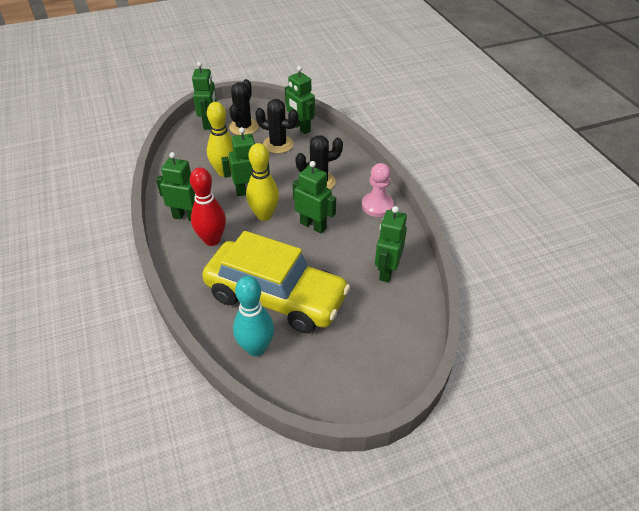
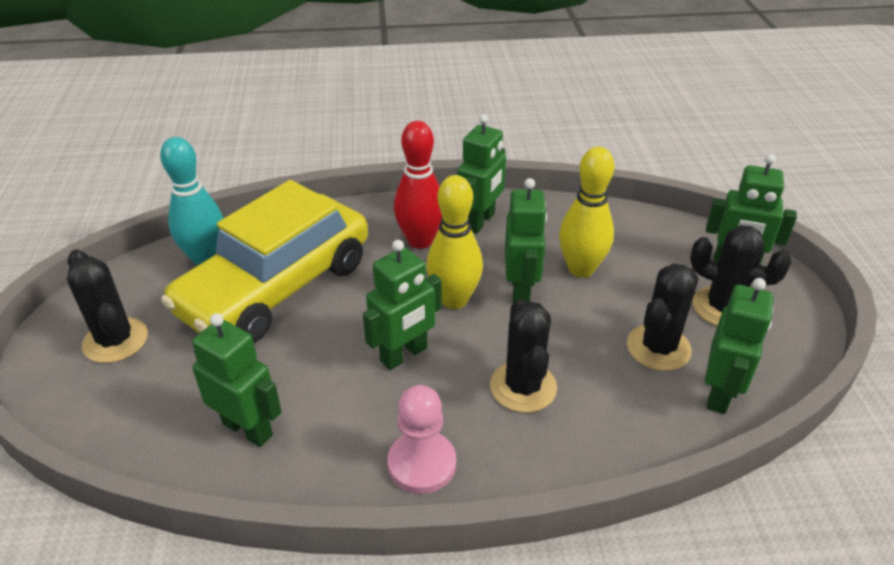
camera: 105 degrees right, 5 degrees down
(300, 128) = (719, 394): green robot -> green robot turned 135 degrees clockwise
(351, 363) = (115, 340): none -> black cactus

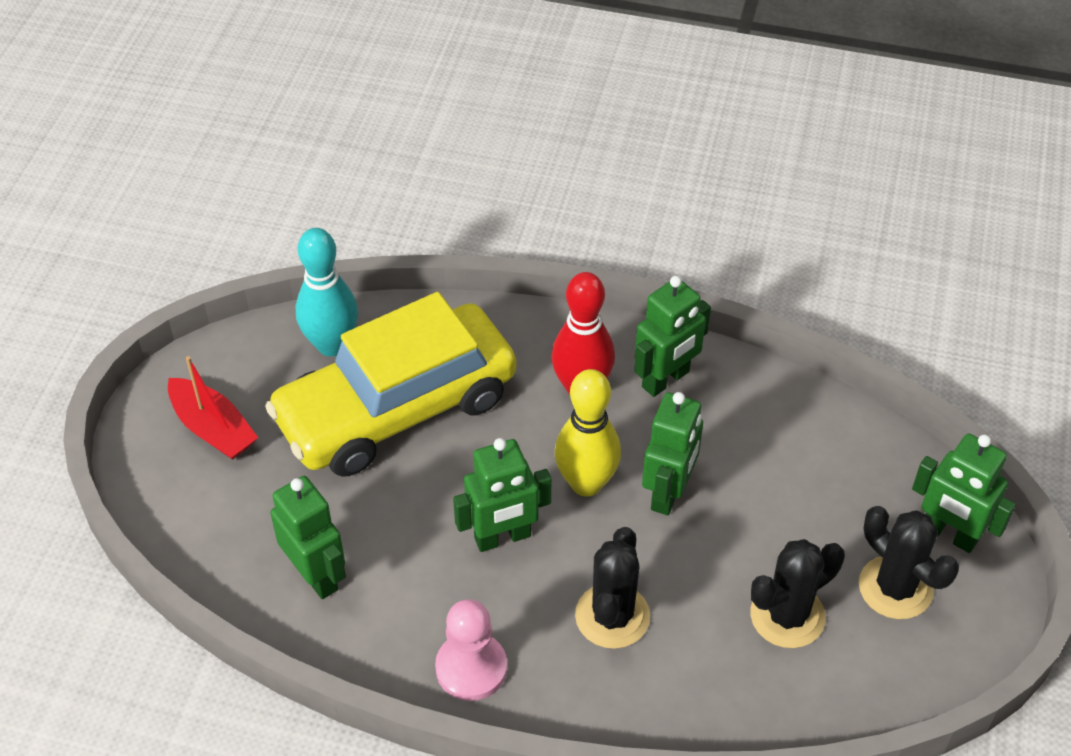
camera: 20 degrees right, 10 degrees up
(115, 340) = (213, 429): black cactus -> red boat
(581, 269) = (754, 484): yellow bowling pin -> none
(719, 394) = (823, 692): green robot -> none

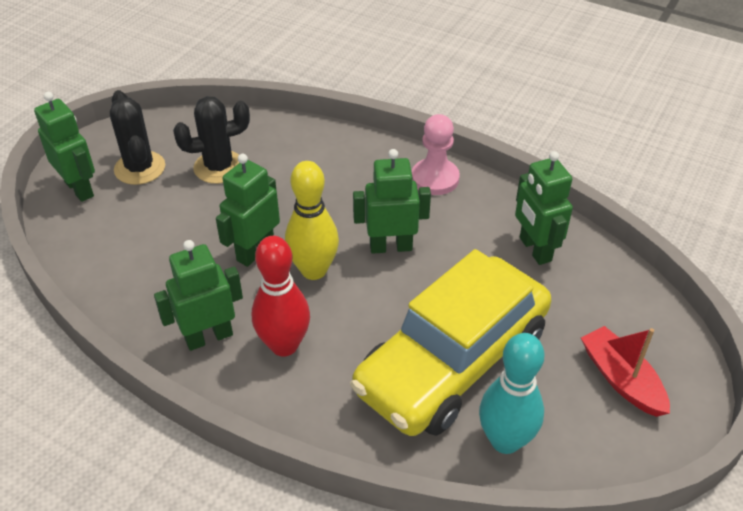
camera: 165 degrees left, 5 degrees down
(396, 408) = (452, 362): yellow car -> yellow car turned 150 degrees clockwise
(612, 616) = (332, 188): black cactus -> none

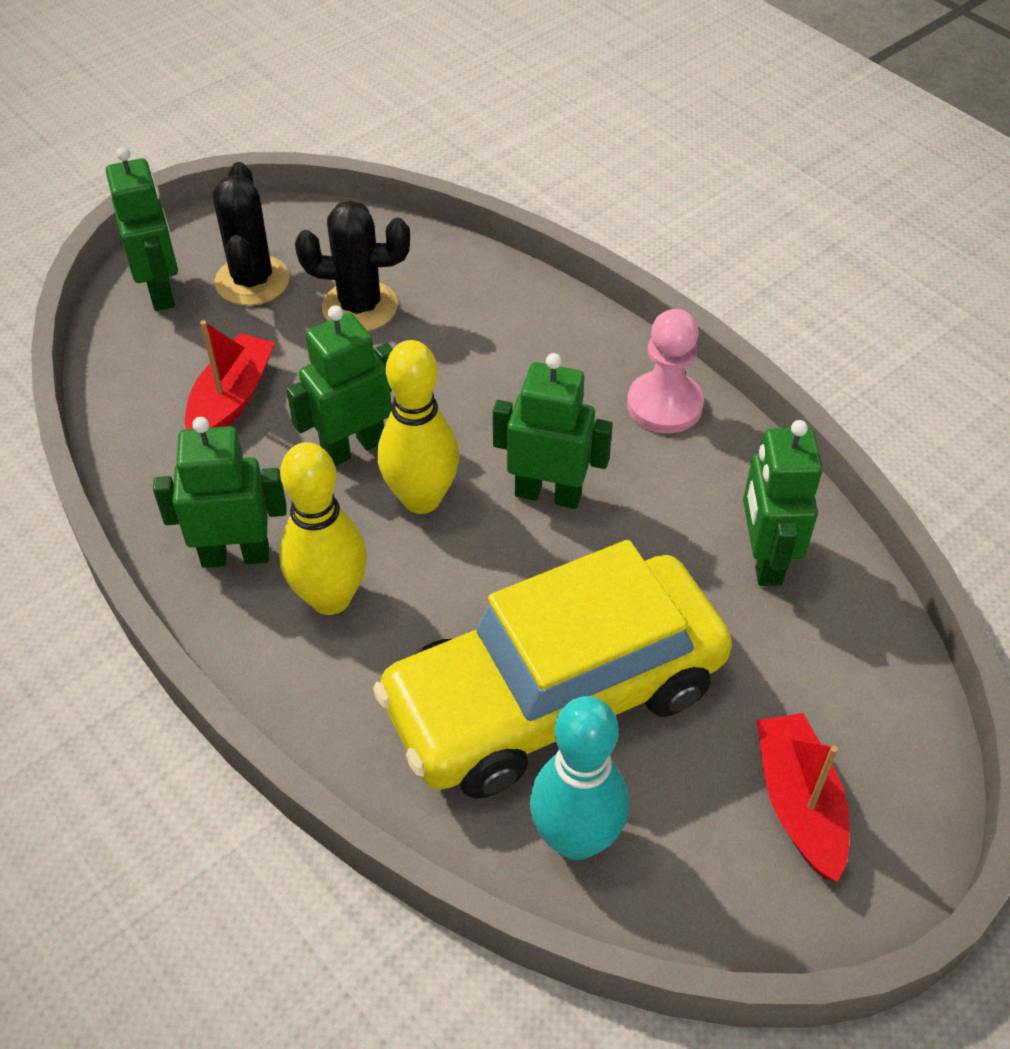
camera: 20 degrees right, 5 degrees up
(160, 243) = (231, 399): none -> red boat
(284, 345) = (330, 598): red bowling pin -> yellow bowling pin

